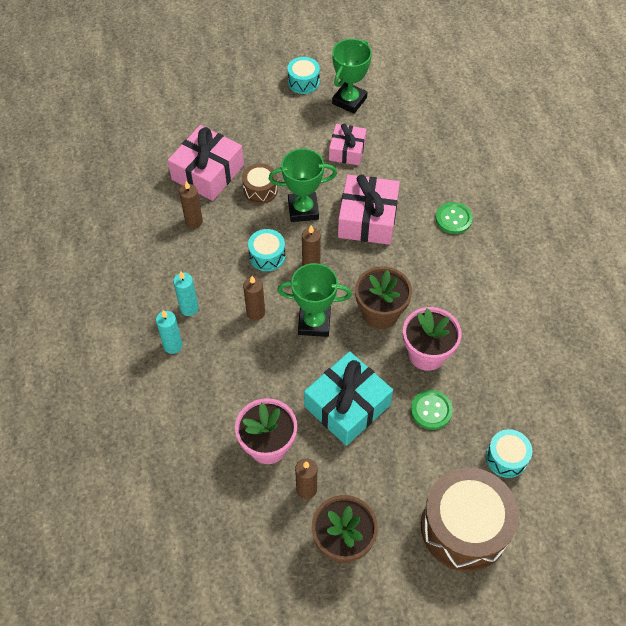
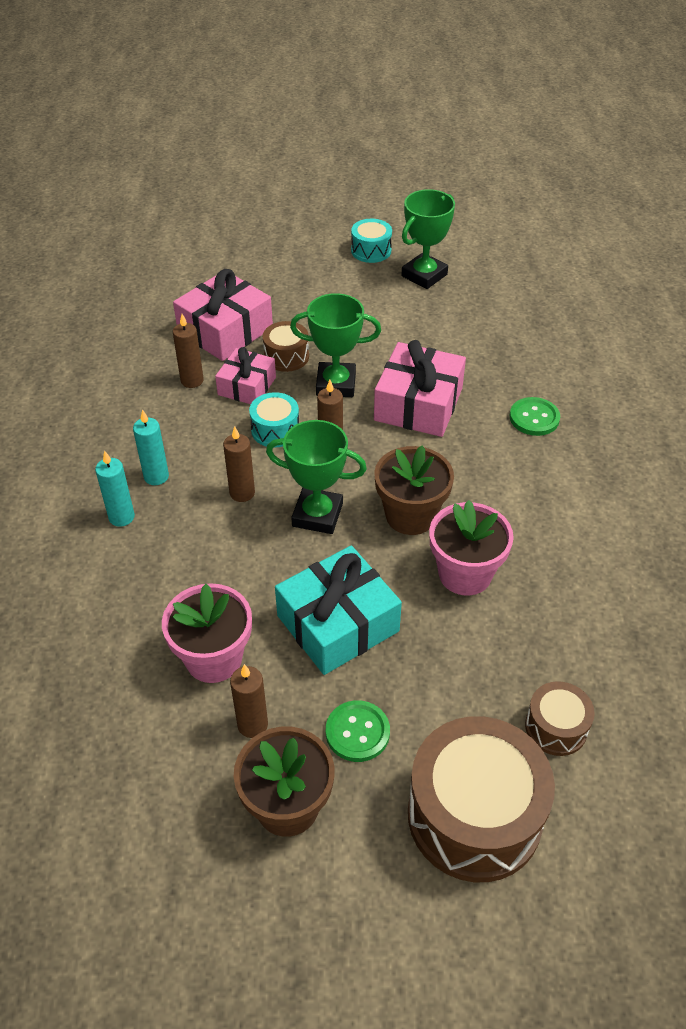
camera: 10 degrees right, 10 degrees down
(347, 150) = (409, 327): pink gift -> pink gift (247, 386)
(431, 410) = (456, 647): green button -> green button (357, 732)
(506, 458) = (556, 727): turquoise drum -> brown drum

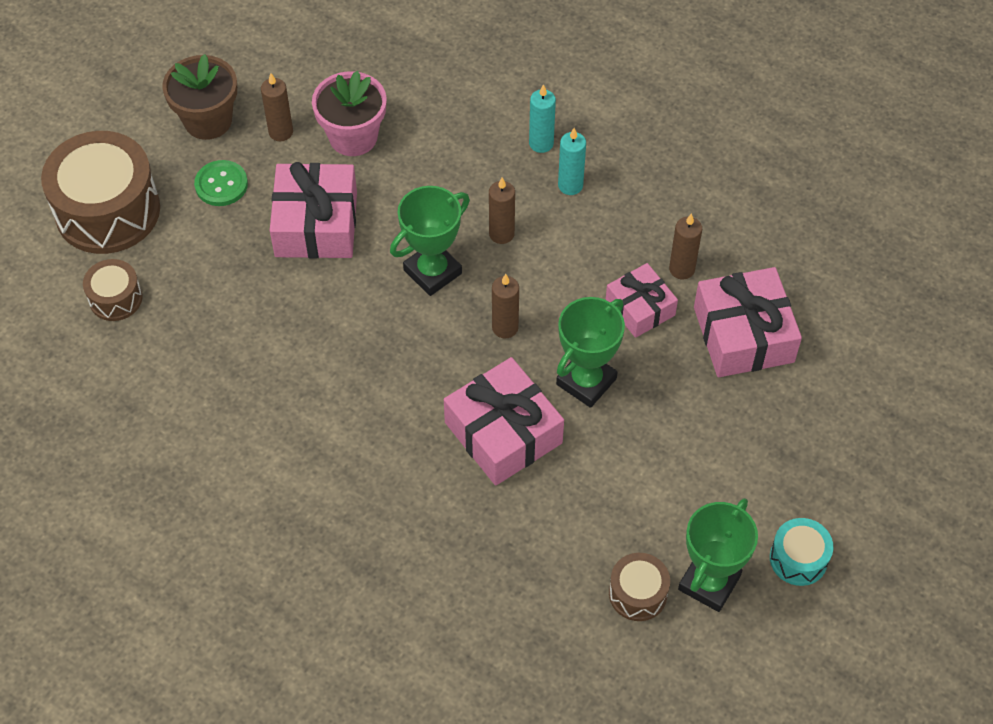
camera: 125 degrees right, 10 degrees up
(275, 430) = (560, 298): turquoise drum -> none
(286, 356) = (661, 364): brown drum -> brown drum (638, 593)
(338, 623) = (316, 224): turquoise gift -> pink gift
(410, 515) = (375, 336): brown flower pot -> none
(424, 275) = (709, 582): green trophy -> green trophy turned 45 degrees clockwise
(465, 574) = (285, 334): pink flower pot -> none
(534, 418) = (405, 519): green button -> none

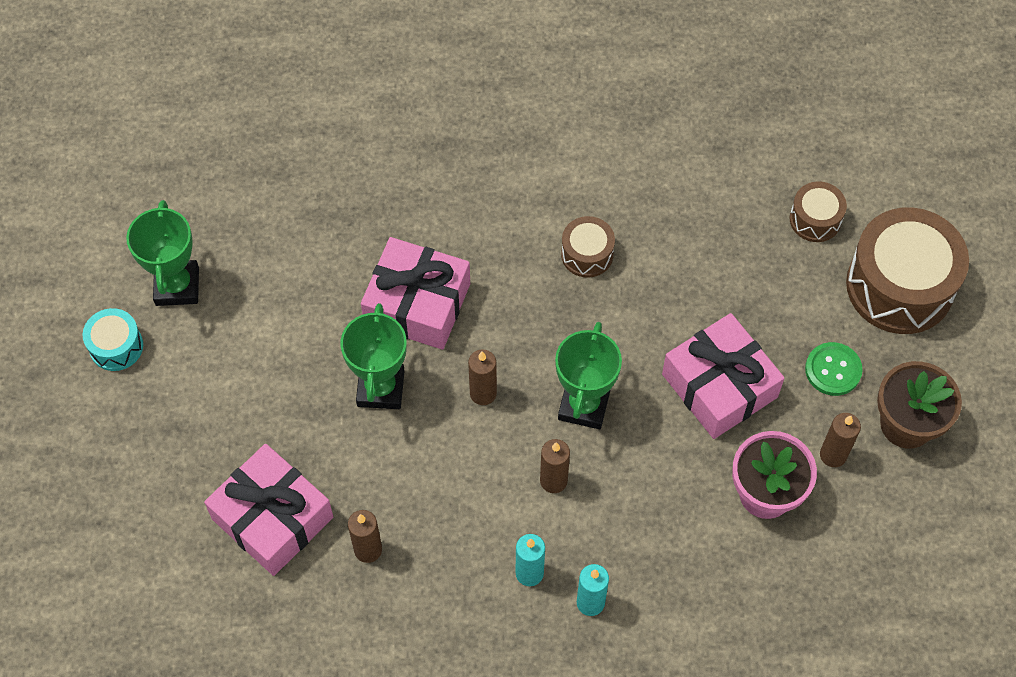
camera: 145 degrees right, 5 degrees up
(638, 593) = (227, 246): brown drum -> brown drum (587, 254)
(640, 308) = (380, 486): pink gift -> none

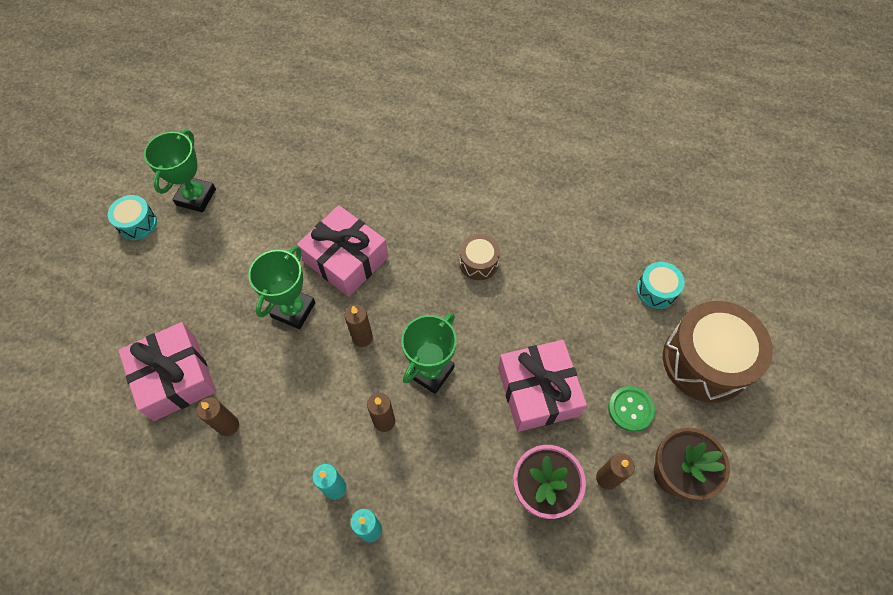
camera: 20 degrees right, 0 degrees up
(815, 219) = (656, 290): brown drum -> turquoise drum

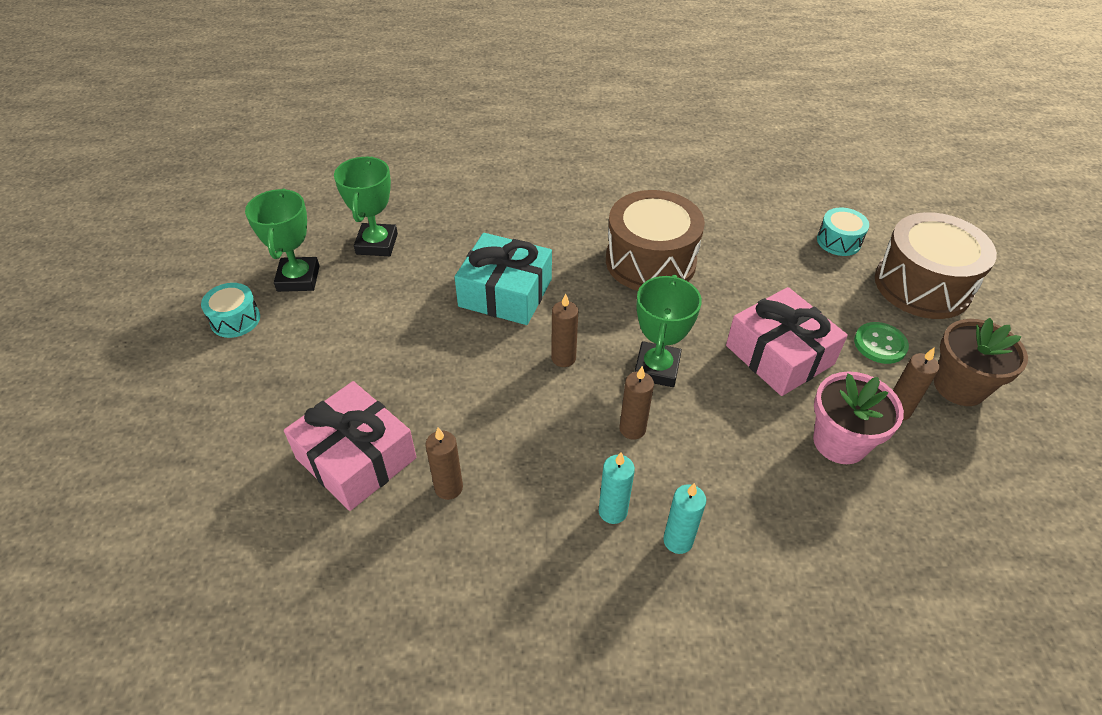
camera: 20 degrees left, 15 degrees down
(293, 310) = (469, 353): green trophy -> green trophy (377, 244)
(346, 259) = (505, 293): pink gift -> turquoise gift
(478, 263) = (650, 261): brown drum -> brown drum, size x2.03

